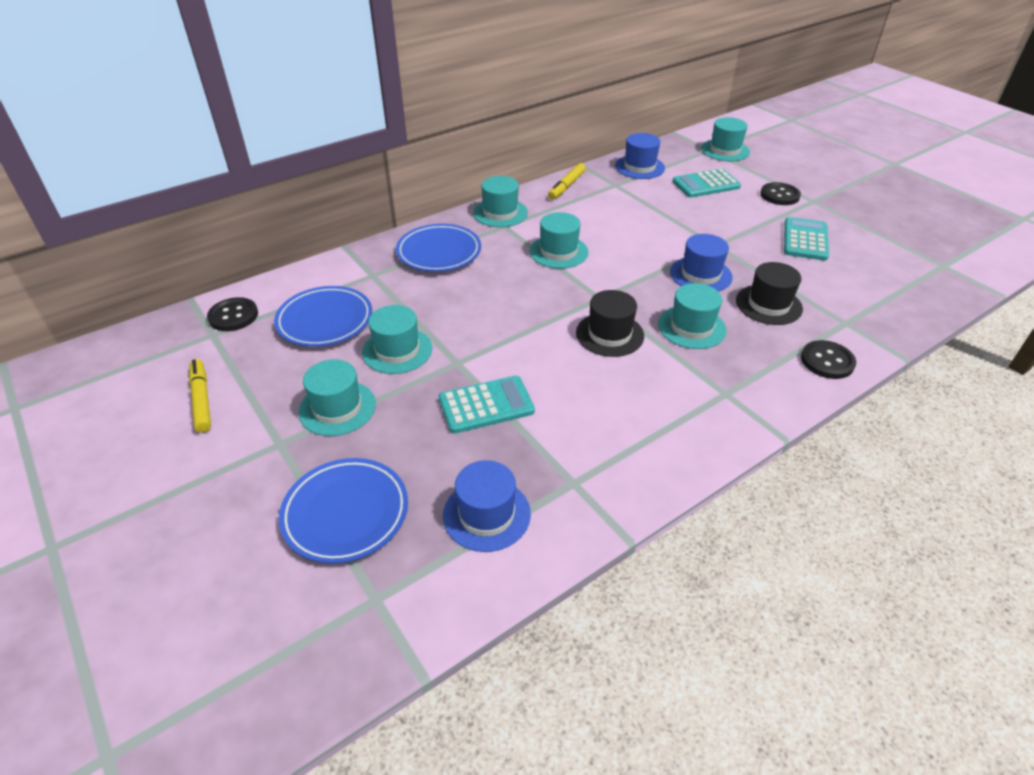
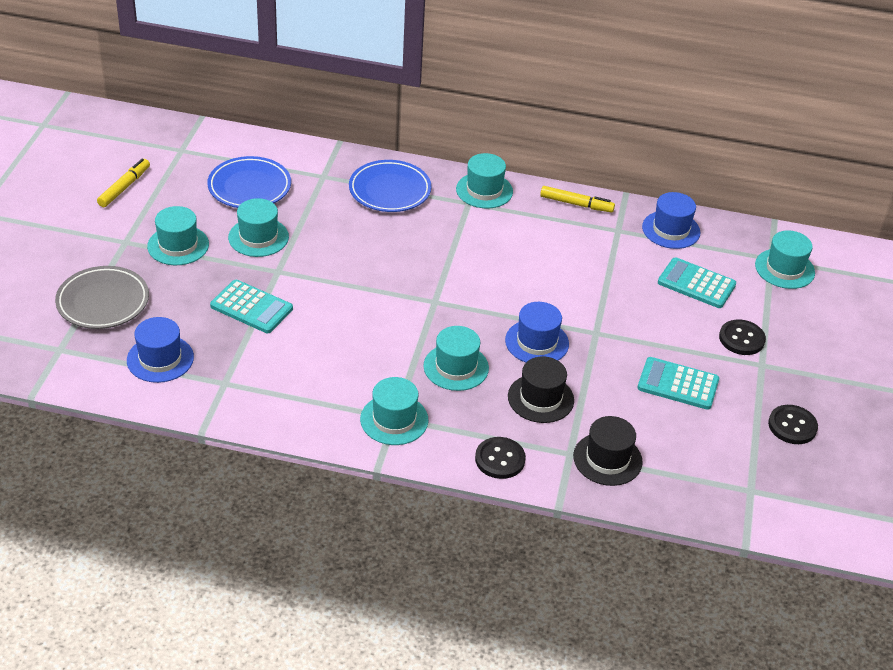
camera: 45 degrees right, 0 degrees up
(233, 316) = (207, 146): black button -> black button (792, 426)
(346, 513) = (103, 302): blue plate -> grey plate
(558, 252) = (469, 250): turquoise hat -> turquoise hat (394, 419)
(567, 186) = (576, 204): yellow marker -> yellow marker turned 150 degrees counterclockwise
(609, 334) = (395, 328): black hat -> black hat (607, 459)
(805, 240) = (678, 384): turquoise calculator -> turquoise calculator turned 135 degrees counterclockwise

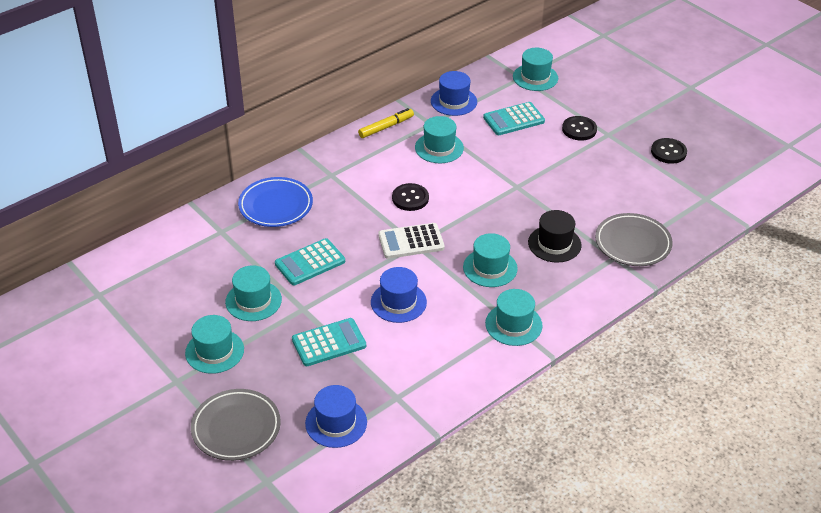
camera: 50 degrees left, 0 degrees up
(124, 187) = (107, 351): yellow marker -> none
(249, 187) = (189, 277): blue plate -> none
(435, 296) = (411, 241): none -> white calculator
(484, 190) = (326, 160): turquoise hat -> turquoise hat (439, 148)
(500, 459) = (593, 292): black button -> black button (410, 198)
(537, 342) = (501, 217): blue hat -> blue hat (398, 302)
(607, 459) = (632, 243): black hat -> grey plate
(678, 384) = (594, 177): turquoise calculator -> turquoise calculator (310, 262)

